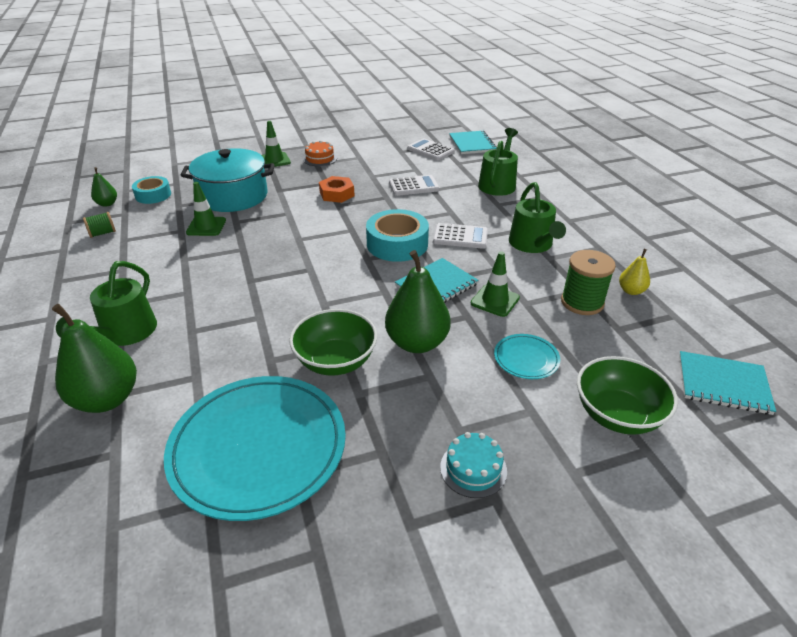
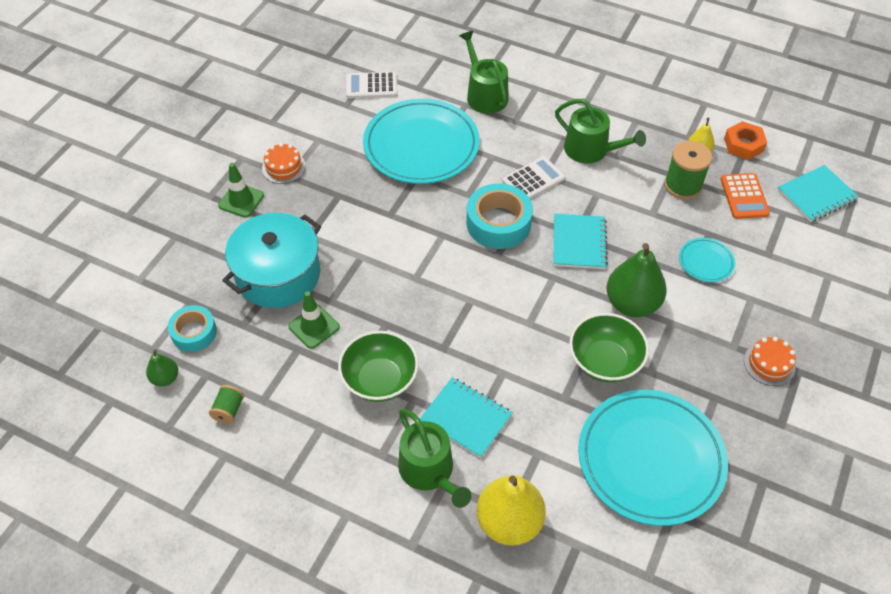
camera: 45 degrees left, 15 degrees up
(107, 399) = (509, 522): green pear -> yellow pear
(337, 194) = (369, 202): orange nut -> orange nut (743, 144)
(413, 186) = (421, 145): white calculator -> turquoise plate
(472, 144) = (397, 52): turquoise notebook -> turquoise notebook (466, 418)
(473, 469) = (769, 364): turquoise cake -> orange cake
(495, 300) = (632, 227): green traffic cone -> none
(617, 414) = (792, 263): green bowl -> green bowl (380, 380)
(634, 341) = (744, 196): none -> orange calculator

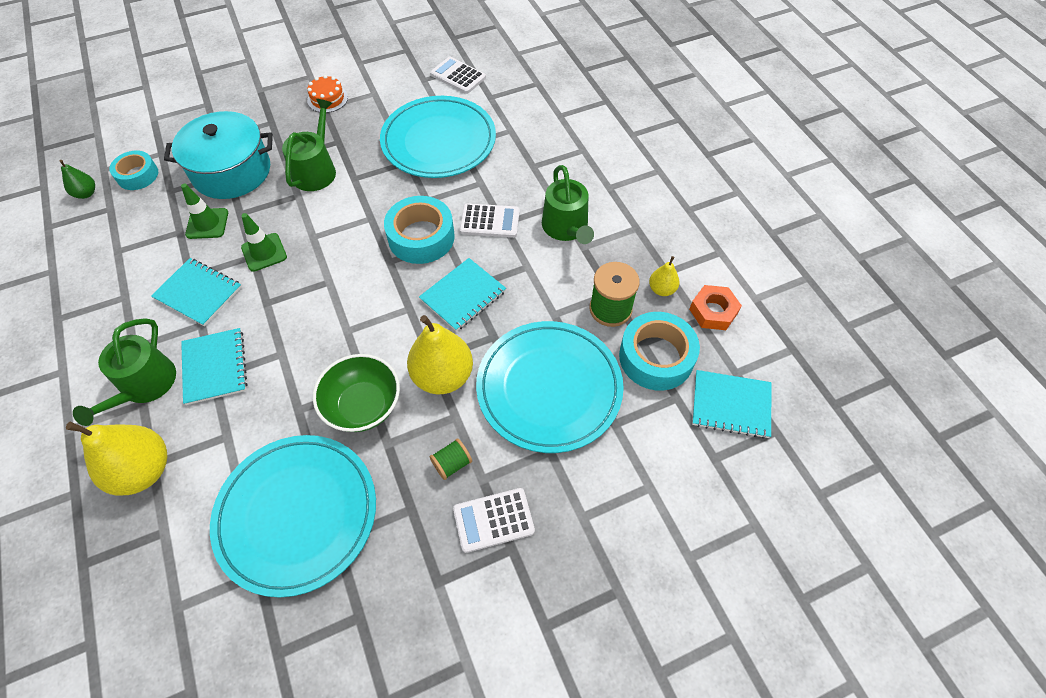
camera: 40 degrees right, 5 degrees up
(229, 410) = (91, 242): green spool -> green spool (452, 464)
(241, 200) = (273, 105): green traffic cone -> green traffic cone (264, 252)
(380, 380) = (198, 293): green bowl -> turquoise notebook
(484, 95) = (534, 131): green watering can -> green watering can (316, 170)
(632, 303) = (443, 376): green pear -> yellow pear
(706, 262) = (549, 388): turquoise plate -> turquoise plate, size x2.30
(744, 196) = (656, 357): orange calculator -> turquoise tape
(769, 364) = (493, 520): orange cake -> white calculator

